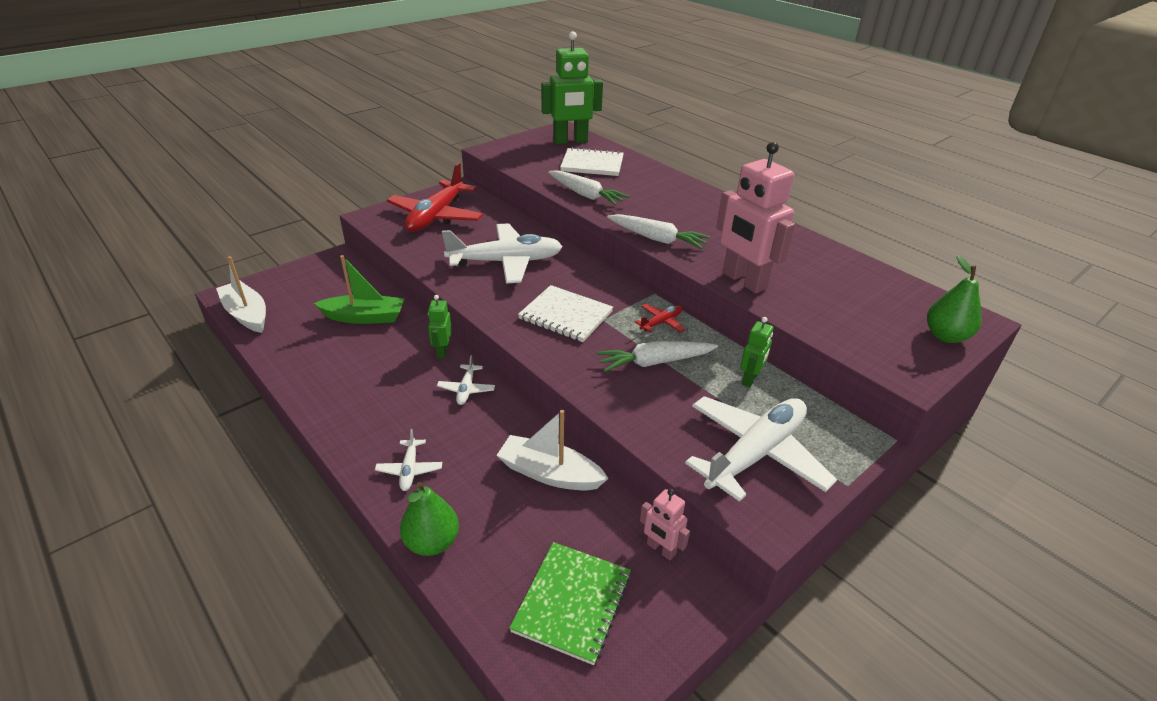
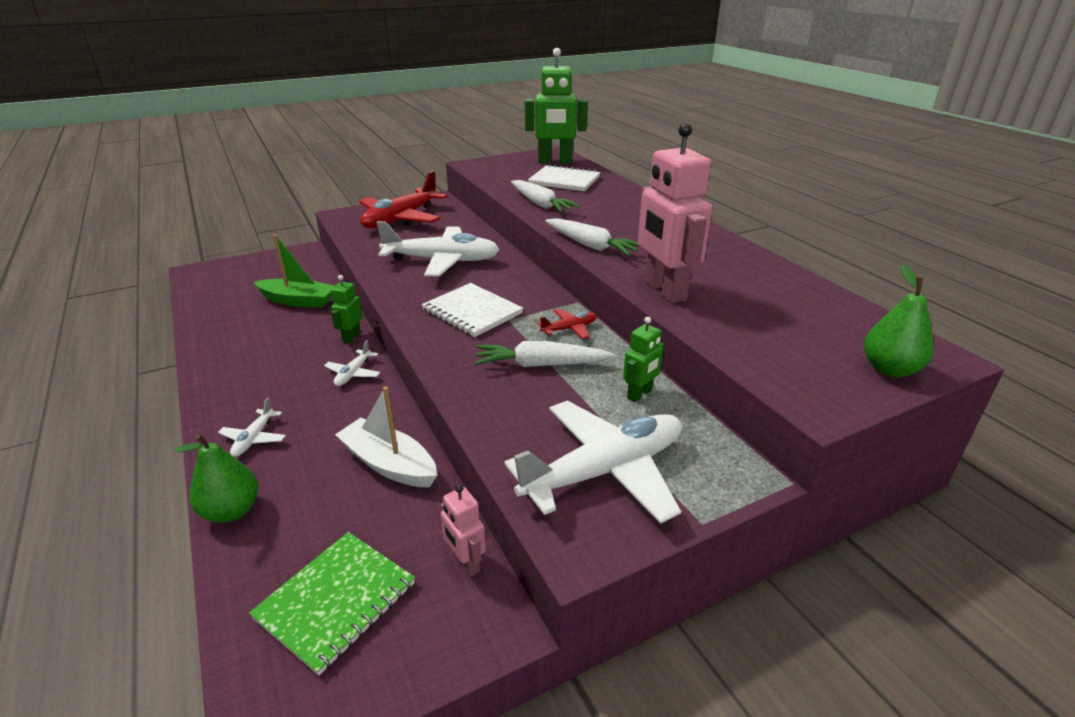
camera: 15 degrees right, 5 degrees down
(246, 314) = (198, 288): white boat -> none

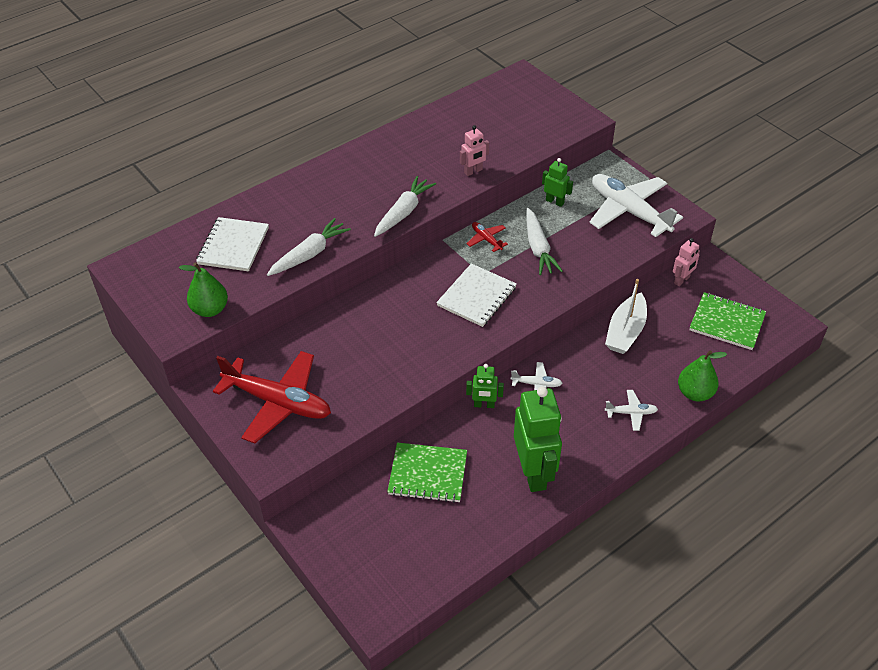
camera: 100 degrees left, 15 degrees up
(298, 301) = (428, 474): green boat -> green notebook
(442, 261) = (384, 338): white plane -> none
(555, 162) = (163, 261): green robot -> green robot (534, 473)
(664, 290) = (473, 171): pink robot -> pink robot, size x0.49
(889, 369) = (540, 93): green pear -> green pear (210, 309)

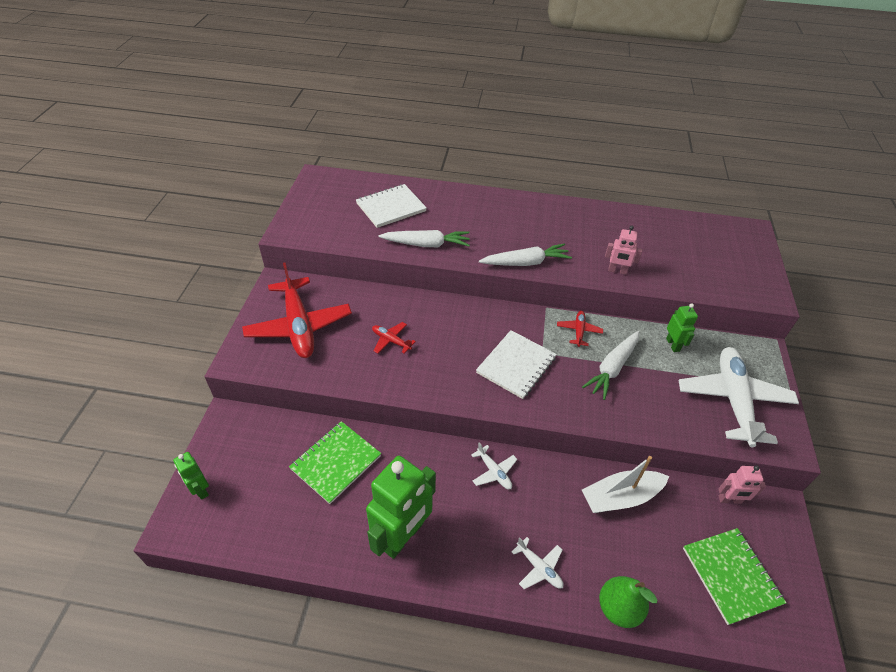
camera: 45 degrees right, 0 degrees up
(210, 309) = (324, 234): green pear -> none
(367, 353) = (391, 341): none -> red plane
(428, 474) = (335, 462): green notebook -> green notebook turned 75 degrees clockwise
(477, 297) = (516, 365): white notebook -> white notebook turned 45 degrees counterclockwise
(484, 405) = (436, 451): green robot -> green robot (200, 490)

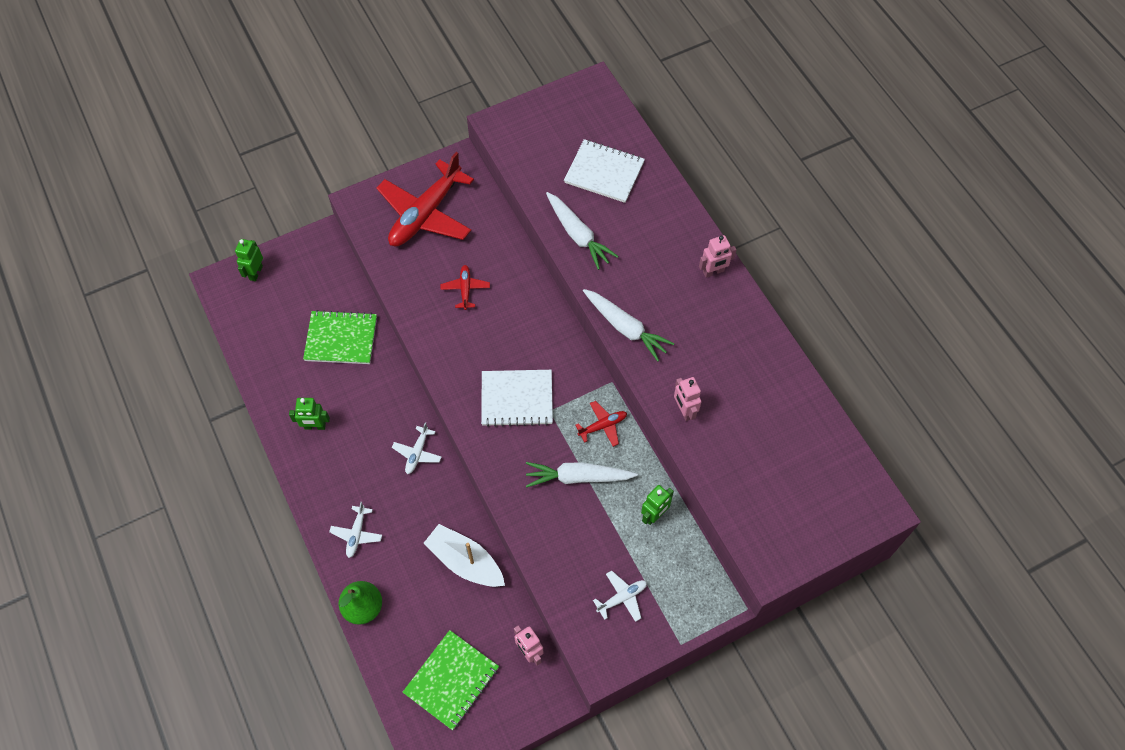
camera: 55 degrees right, 15 degrees up
(403, 536) = (315, 426): green robot -> green robot, size x0.49
(520, 204) = (713, 272): none -> pink robot
(733, 400) = (622, 597): white plane -> white plane, size x0.44

